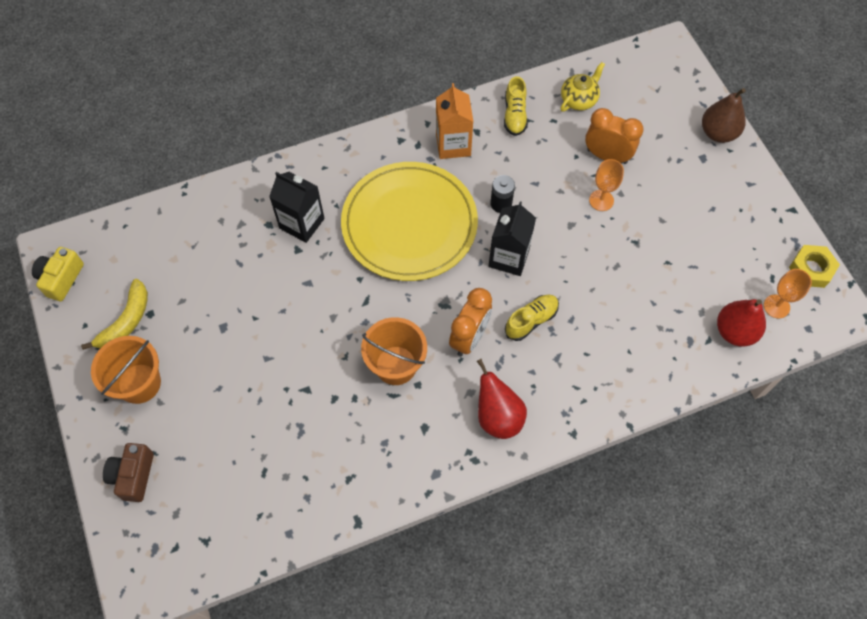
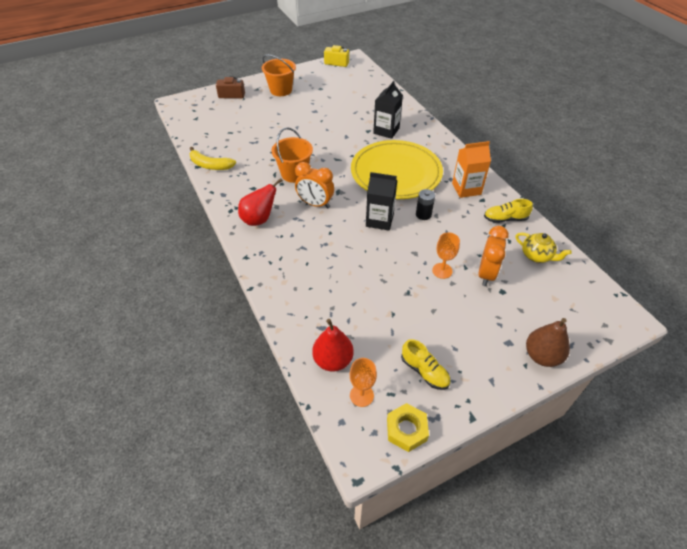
camera: 85 degrees right, 15 degrees down
(126, 321) = (315, 82): yellow banana -> yellow banana (210, 165)
(531, 320) = (331, 233): yellow shoe -> yellow shoe (424, 371)

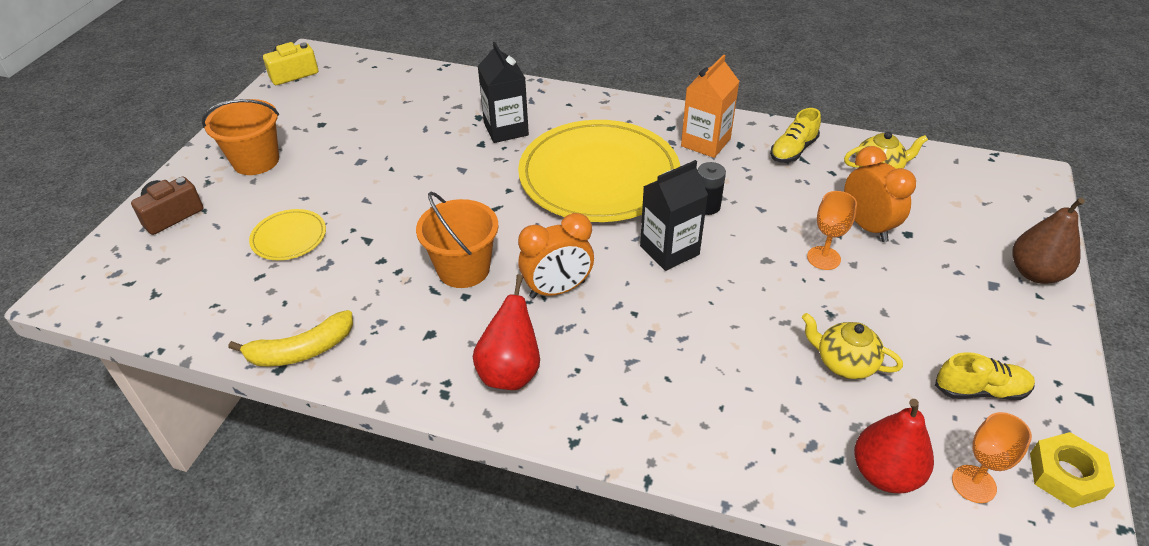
camera: 45 degrees left, 5 degrees down
(255, 125) = (289, 237): none -> yellow plate
(382, 313) = (844, 363): none -> yellow teapot

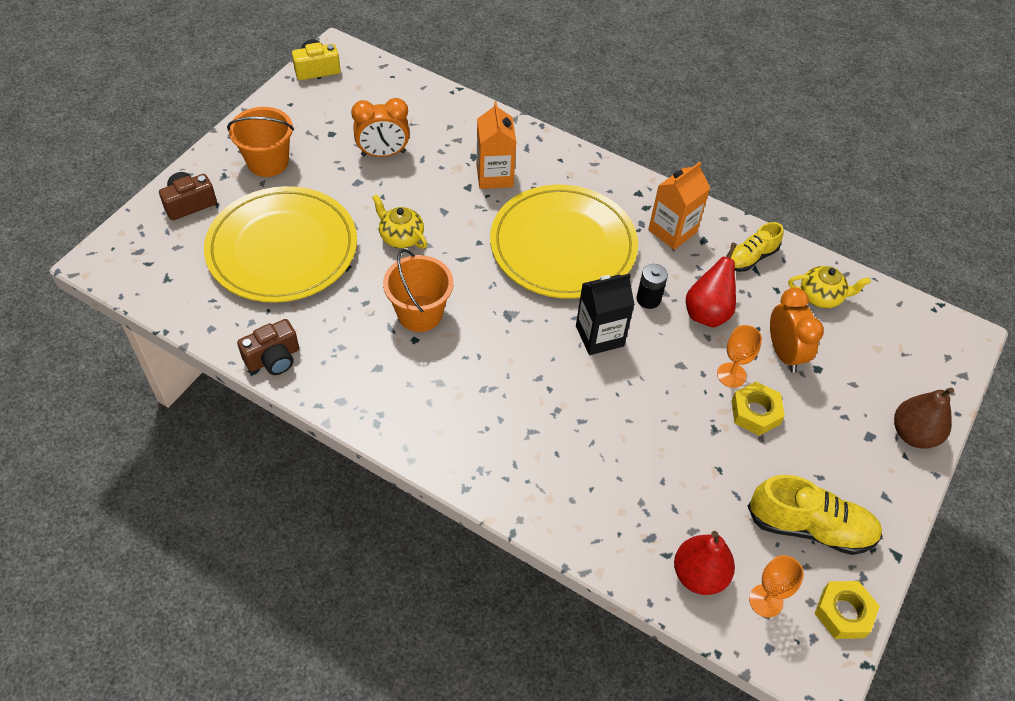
camera: 10 degrees right, 10 degrees up
(289, 237) = (282, 248): yellow plate -> yellow plate, size x2.32
(301, 350) = (273, 358): yellow banana -> brown camera
(506, 129) = (494, 176): black carton -> orange carton
(510, 372) = (433, 417): red pear -> red pear (707, 313)
(557, 289) = (492, 351): orange clock -> orange clock (383, 154)
(844, 363) = (707, 475): yellow teapot -> yellow teapot (401, 237)
(865, 288) = (755, 412): none -> yellow nut
(980, 390) = (809, 527): yellow shoe -> yellow shoe, size x1.61

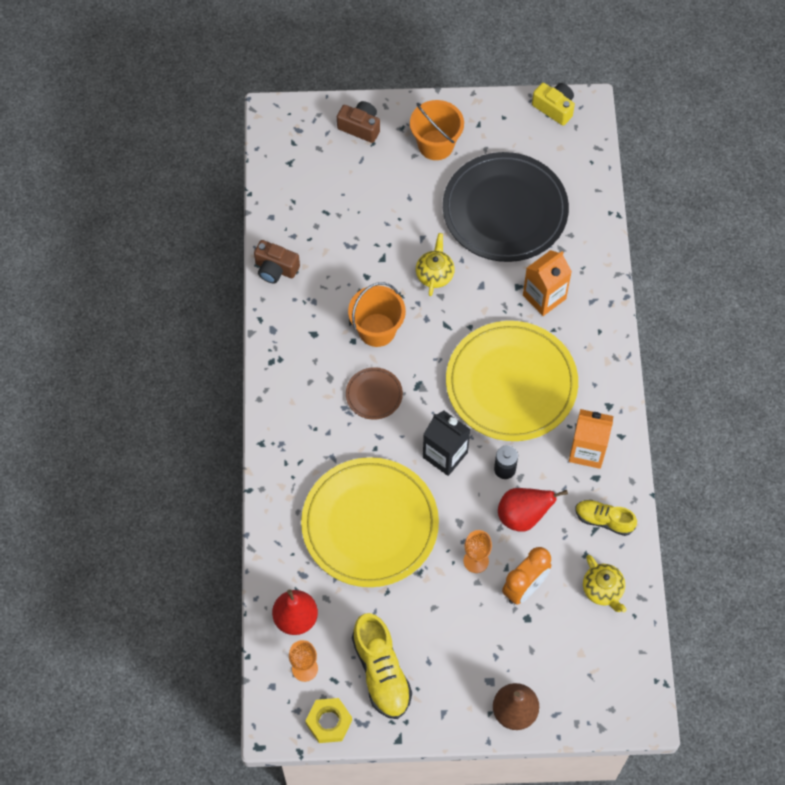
camera: 60 degrees right, 10 degrees up
(282, 248) = (366, 210): yellow plate -> yellow plate (370, 524)
(383, 154) = (505, 210): orange clock -> black plate
(489, 356) = (374, 394): none -> brown plate
(755, 412) = (454, 593): yellow nut -> none

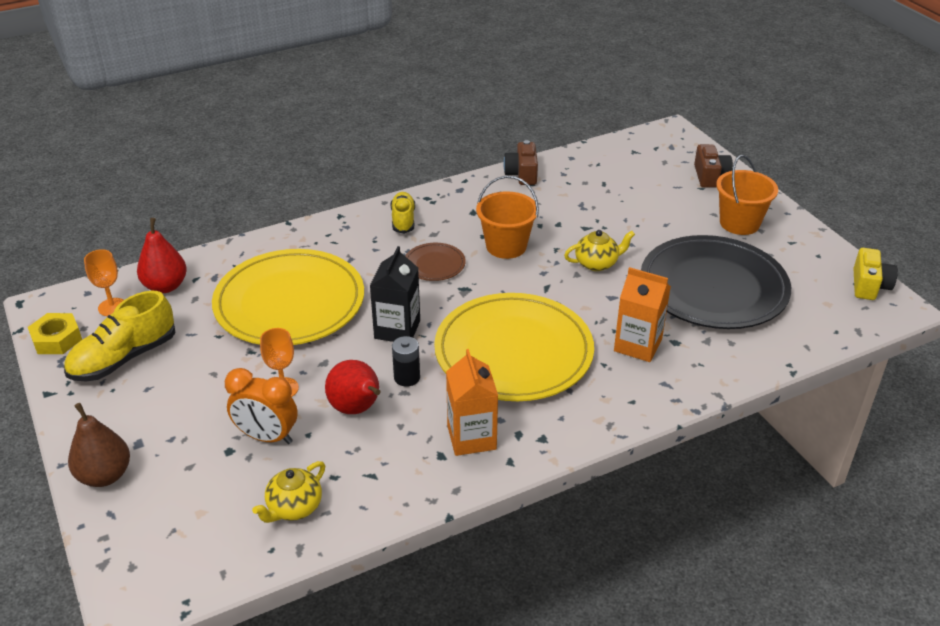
camera: 65 degrees right, 25 degrees down
(604, 520) = (388, 480): yellow shoe -> yellow shoe (403, 220)

